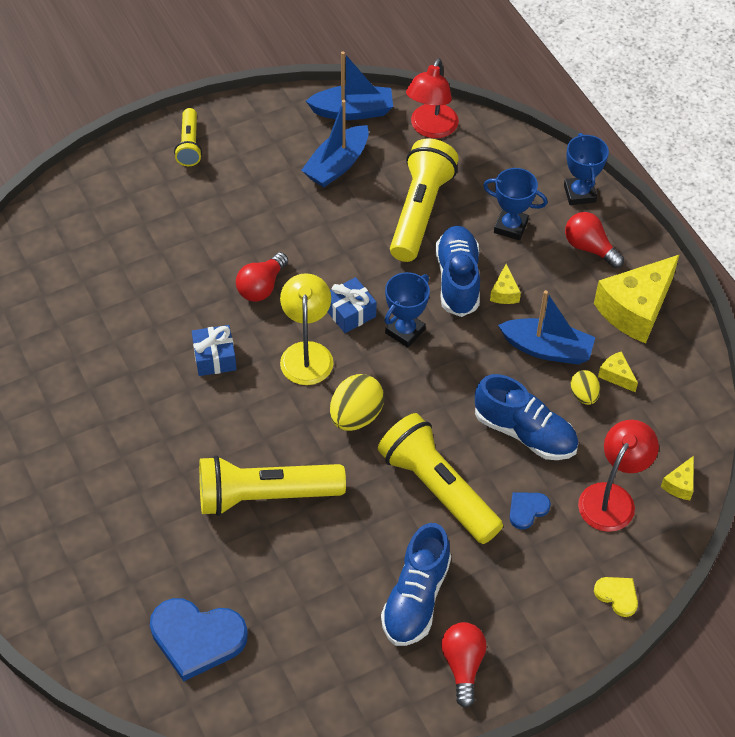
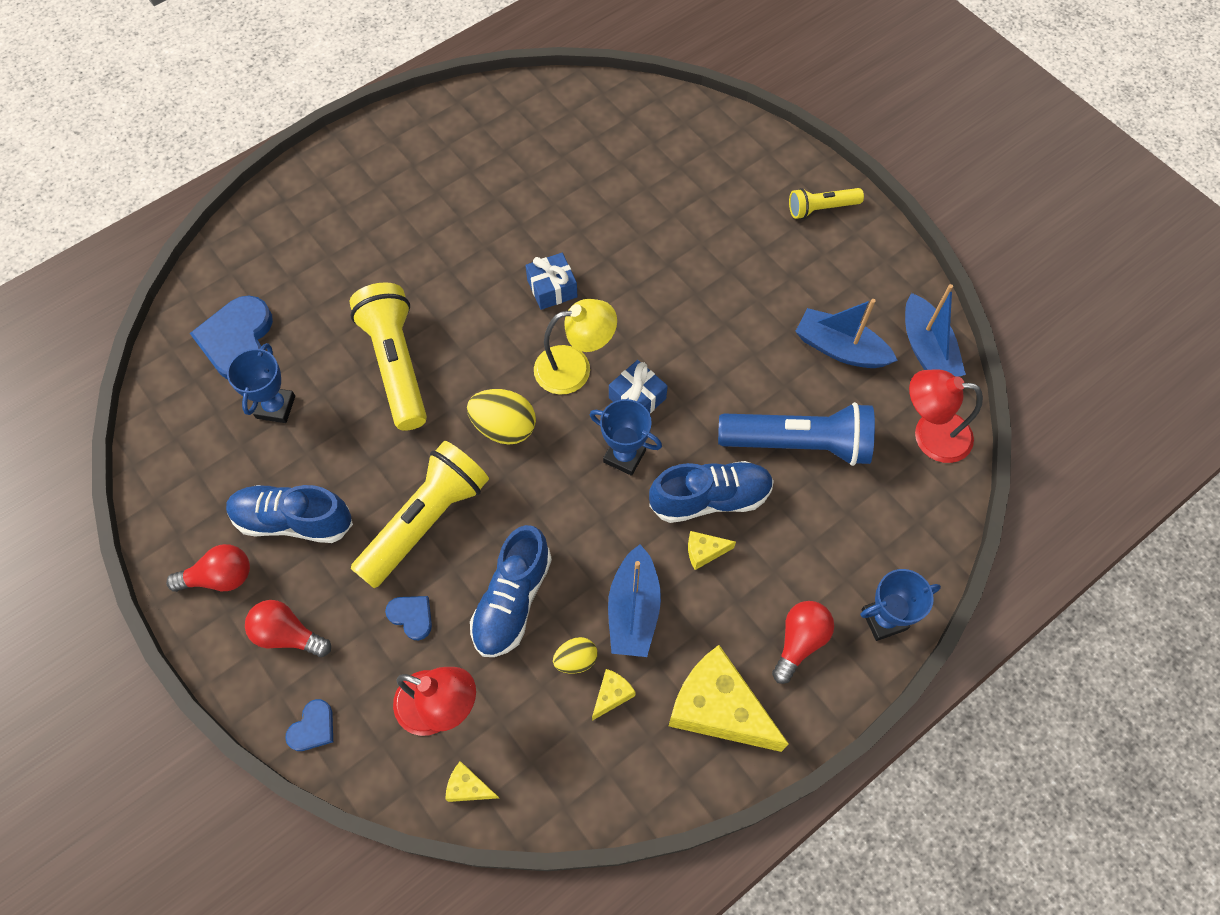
camera: 80 degrees right, 10 degrees up
(261, 287) = (651, 311): red light bulb -> red light bulb (288, 634)
(420, 212) = (798, 443): yellow flashlight -> blue flashlight
(510, 227) = (806, 545): blue trophy -> blue trophy (276, 407)
(617, 596) = (313, 727): yellow heart -> blue heart

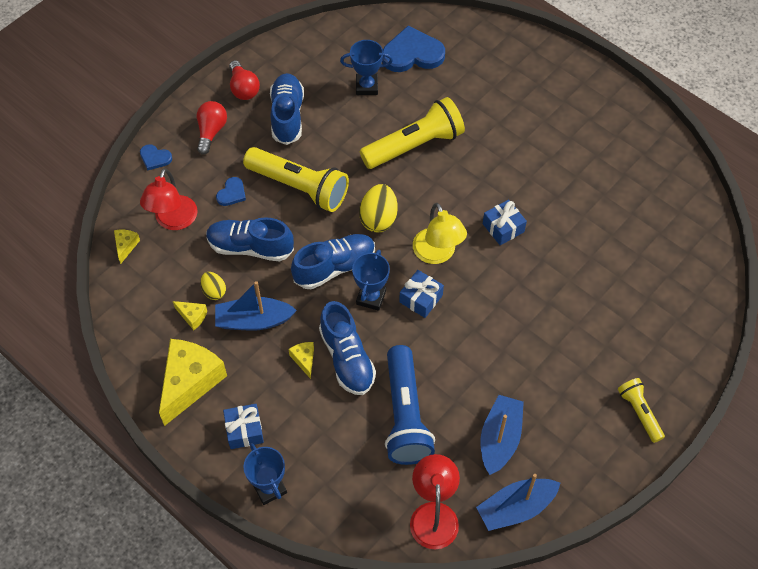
camera: 80 degrees right, 5 degrees down
(569, 493) = (334, 267): none -> blue shoe
(799, 642) = (244, 430): red light bulb -> blue gift

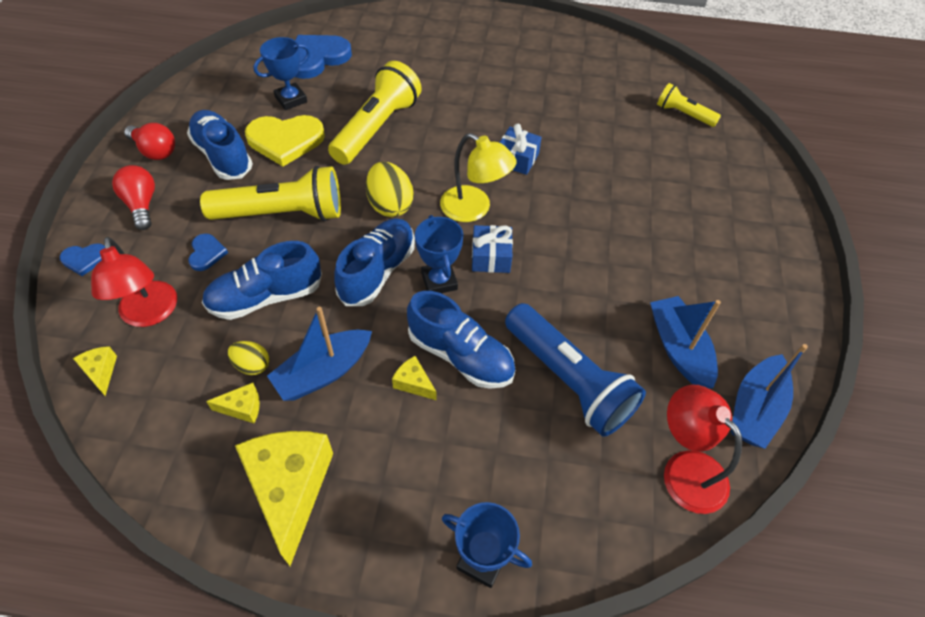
camera: 35 degrees left, 5 degrees down
(244, 430) = (400, 507): blue gift -> none
(339, 124) = (285, 140): none -> yellow heart
(639, 412) = (772, 254): yellow flashlight -> yellow flashlight (683, 114)

